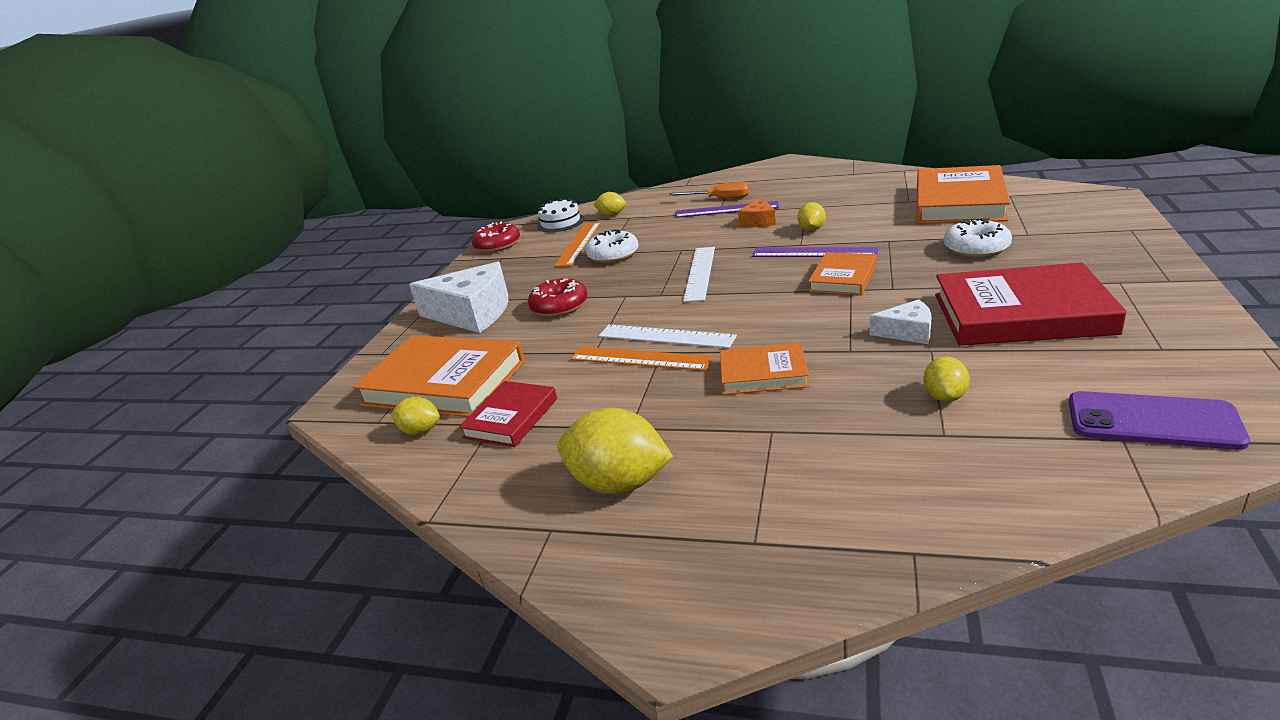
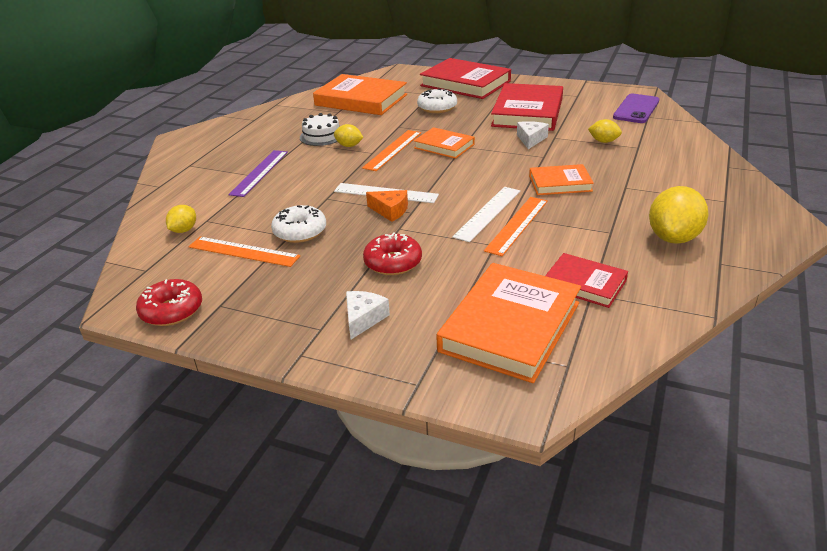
camera: 85 degrees left, 5 degrees up
(421, 431) = (591, 333): yellow lemon -> none
(472, 313) = (363, 319): white cheese -> white cheese, size x0.50
(560, 222) = (158, 264): white cake -> white cake (322, 136)
(719, 199) = (226, 173): orange screwdriver -> none
(759, 221) = (306, 162): orange cheese -> orange cheese (390, 211)
(763, 374) = (560, 183): orange book -> orange book turned 75 degrees clockwise
(814, 252) = (393, 150): purple ruler -> orange ruler
(1103, 247) = (465, 83): none -> red book

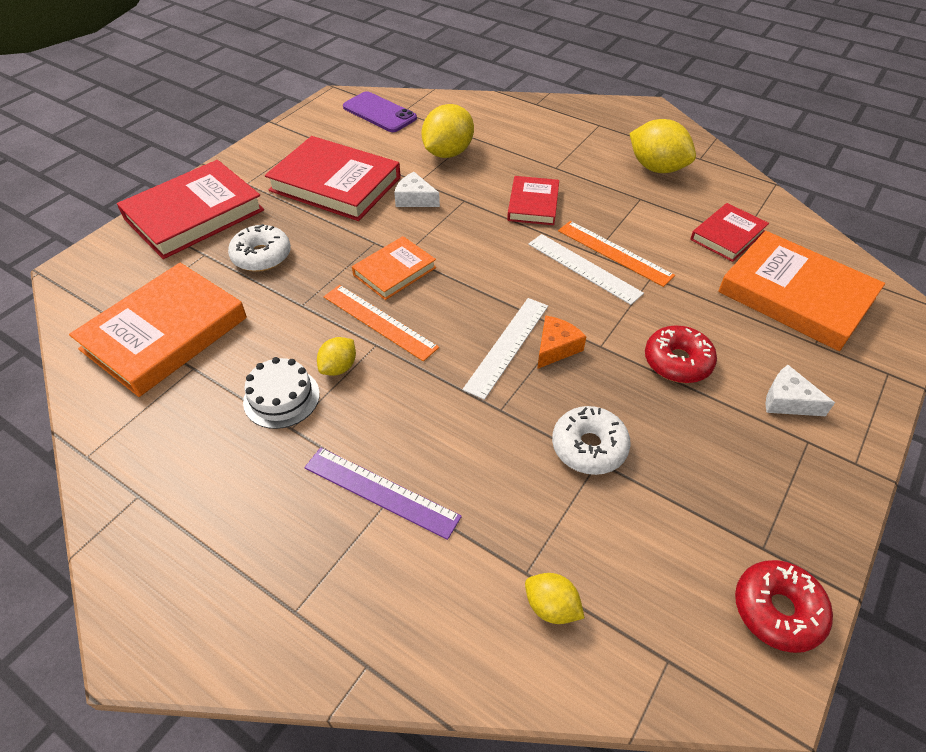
camera: 80 degrees left, 15 degrees up
(243, 251) = (631, 518): orange ruler -> none
(560, 183) = (533, 204): orange book -> red book
(603, 141) = (448, 153): yellow lemon -> yellow lemon, size x1.86

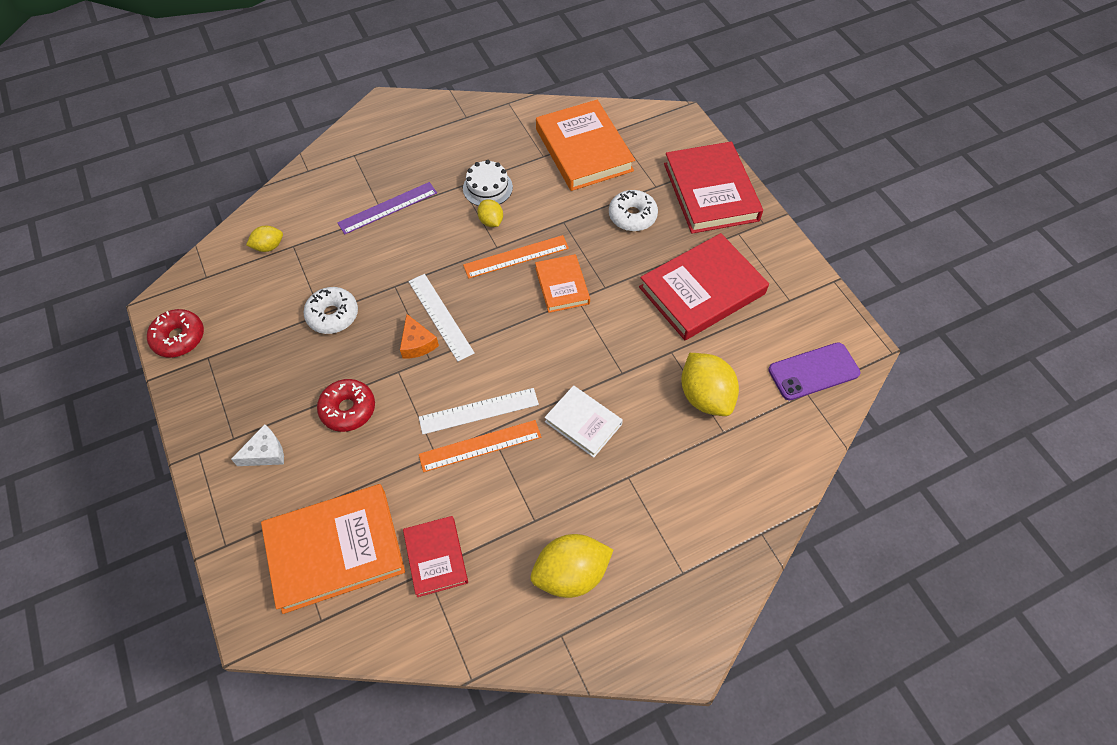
camera: 120 degrees right, 10 degrees up
(415, 199) = (646, 337): white cheese -> none
(533, 204) = (583, 423): red book -> white book

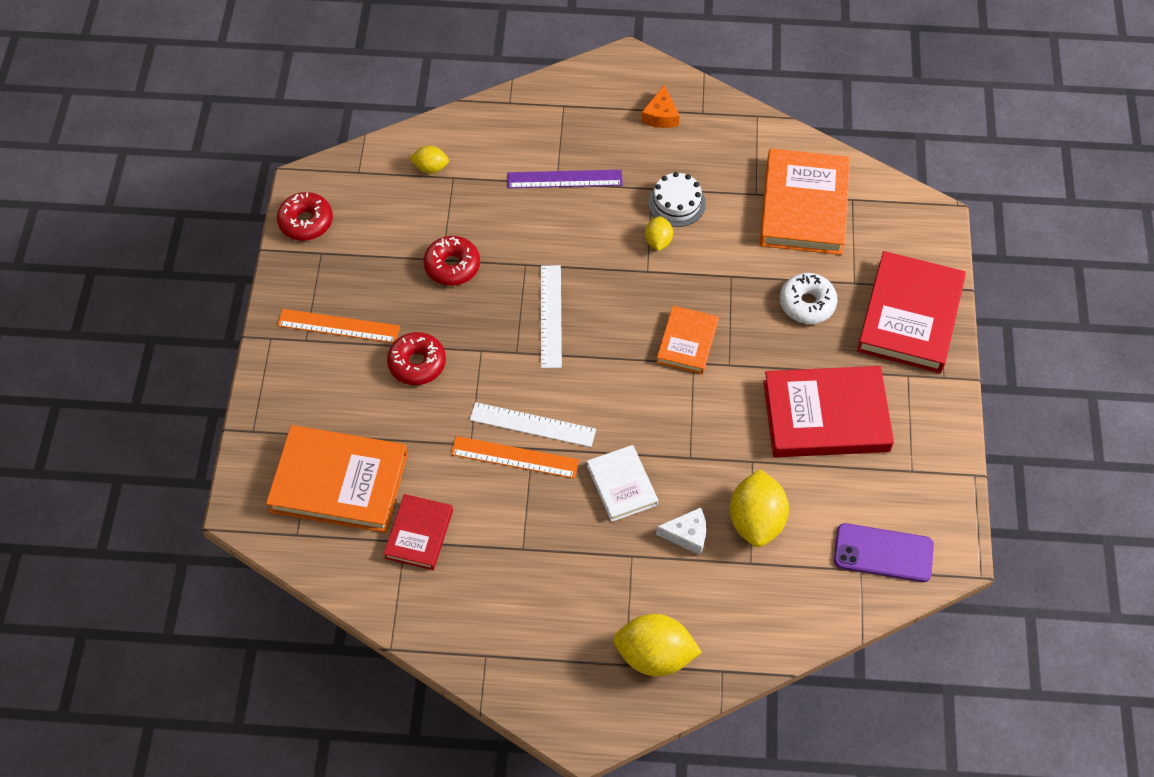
camera: 30 degrees right, 0 degrees up
(265, 453) = (326, 367): white cheese -> white cheese (687, 535)
(333, 315) = (452, 266): white donut -> red donut
(417, 343) = (514, 332): orange cheese -> orange cheese (660, 115)
(516, 256) = (660, 290): orange ruler -> orange ruler (338, 326)
(571, 573) = (526, 610): yellow lemon -> yellow lemon (654, 655)

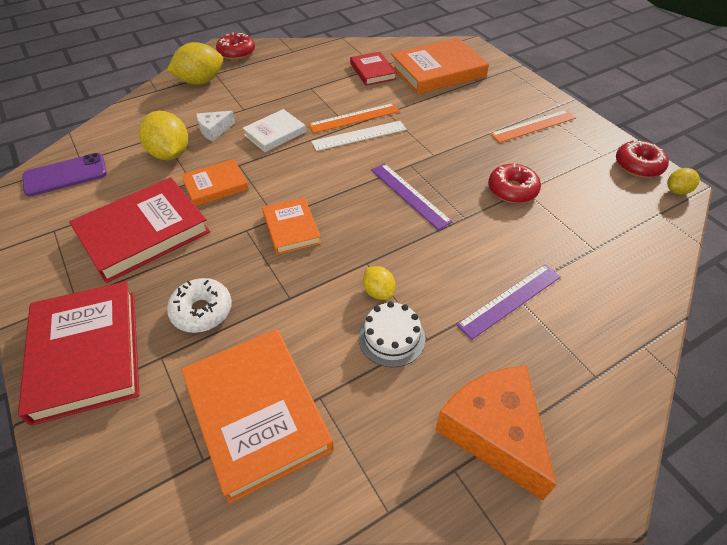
camera: 145 degrees right, 10 degrees down
(417, 363) = (463, 131): red donut -> red donut (236, 52)
(430, 168) = (619, 246): yellow lemon -> yellow lemon (677, 191)
(551, 316) = (409, 195): white ruler -> purple ruler
(622, 485) = (275, 133): white book -> white book turned 75 degrees counterclockwise
(660, 115) = (494, 432): orange cheese -> orange cheese, size x2.01
(729, 440) = (215, 185): none -> orange book

